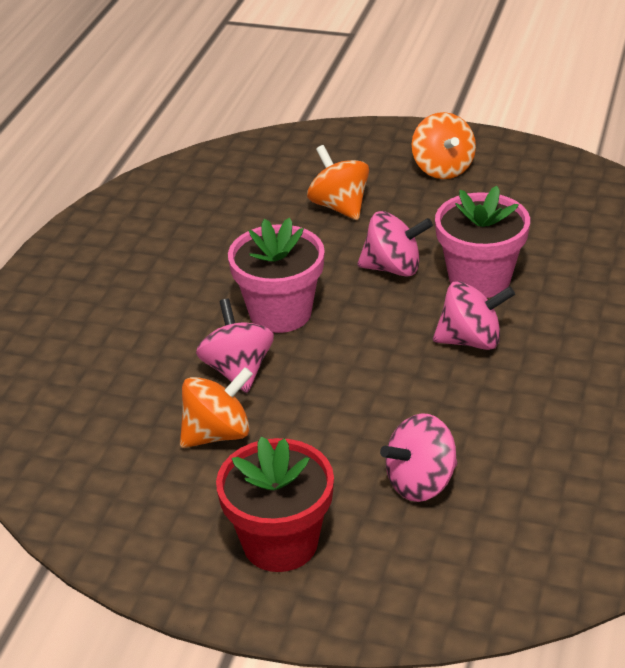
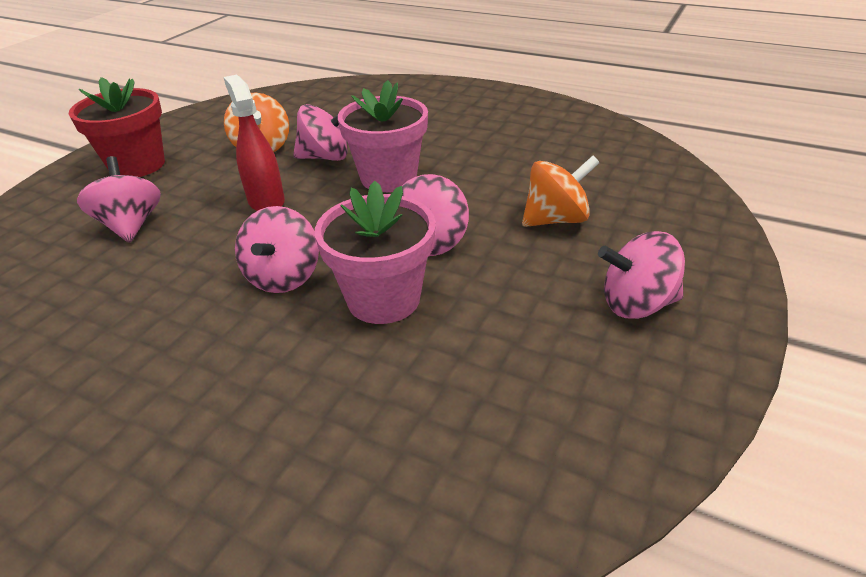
camera: 100 degrees right, 0 degrees up
(346, 390) = (266, 201): none -> red spray bottle
(442, 169) = (636, 304): orange spinning top -> pink spinning top

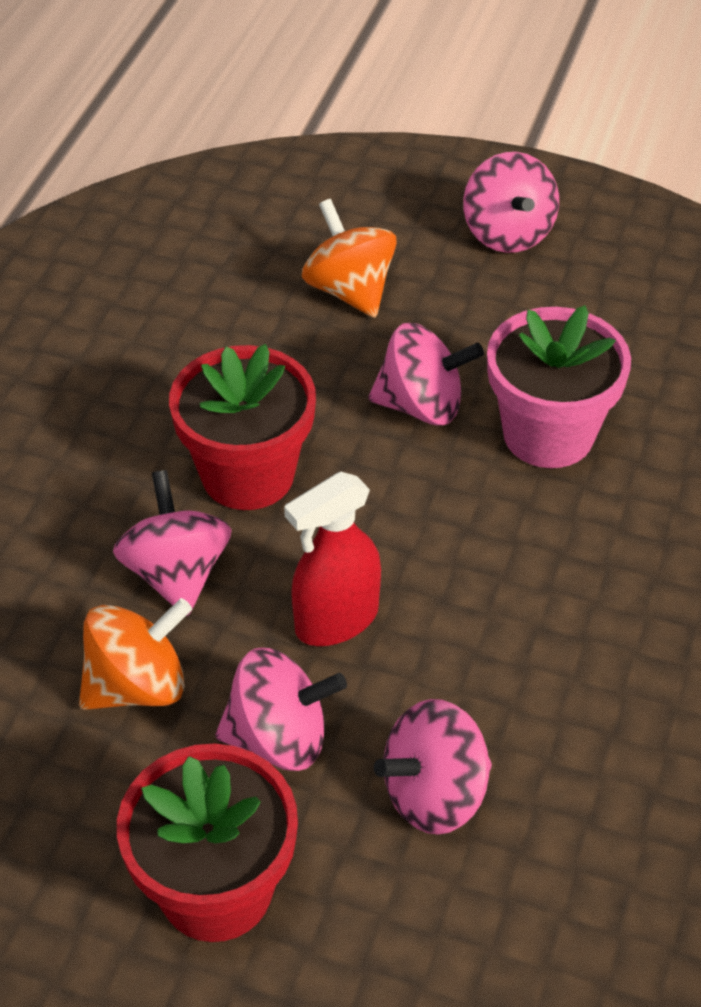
camera: 100 degrees left, 10 degrees up
(284, 277) = (528, 543): pink spinning top -> pink spinning top (279, 738)
(388, 178) = (248, 475): pink flower pot -> red flower pot

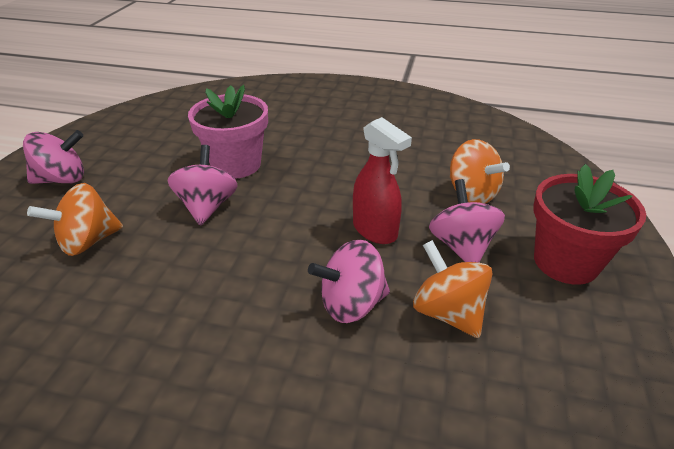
camera: 95 degrees left, 10 degrees down
(248, 475) = (261, 277): red flower pot -> none
(434, 794) = (472, 193): pink spinning top -> orange spinning top

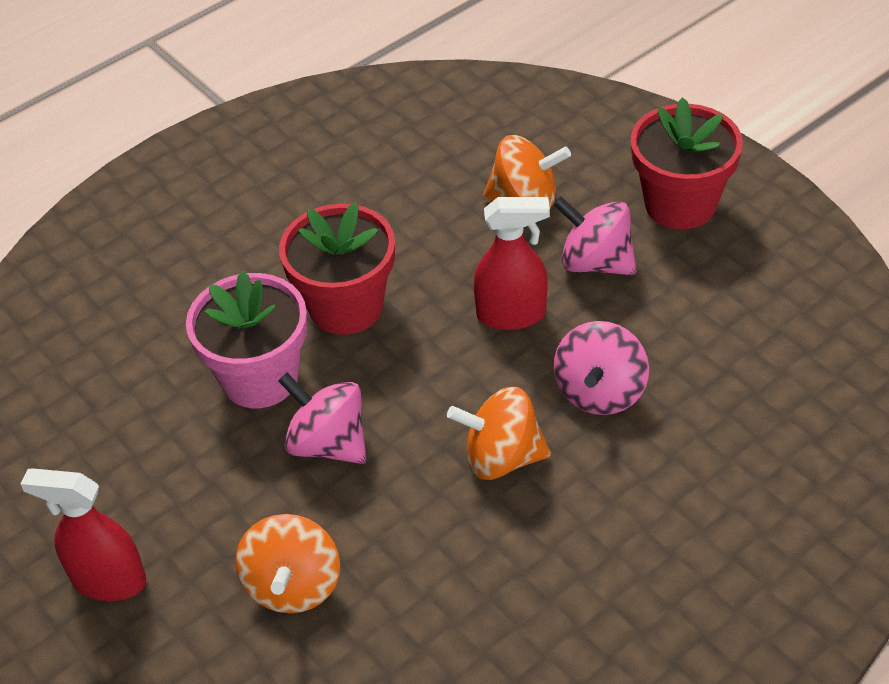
camera: 50 degrees left, 10 degrees up
(62, 179) = (108, 580): pink spinning top -> red spray bottle
(314, 169) = (346, 306): none -> red flower pot
(447, 312) = (668, 328): orange spinning top -> orange spinning top (501, 457)

